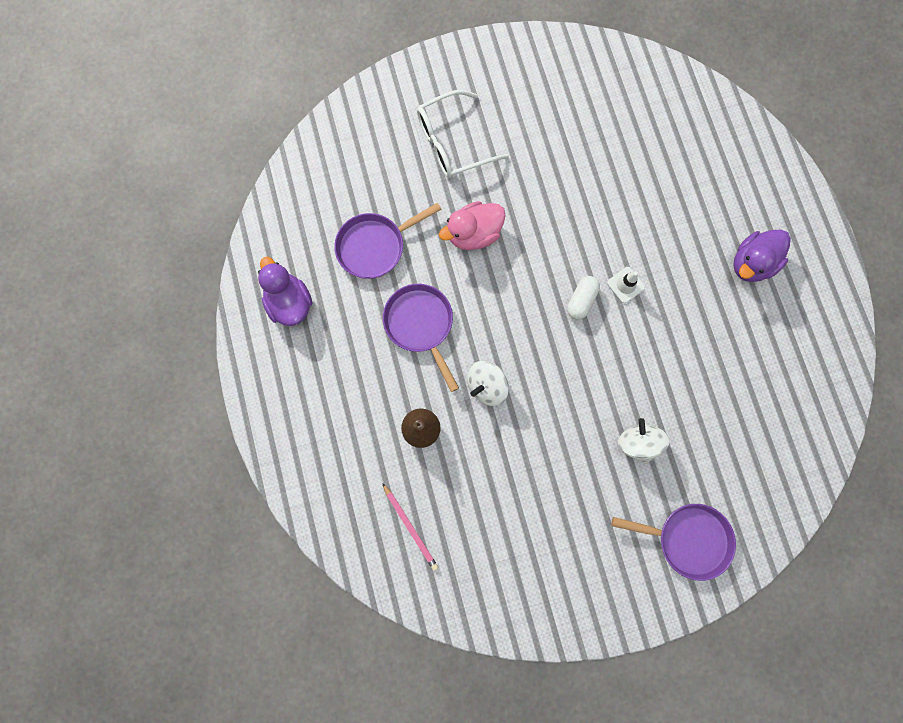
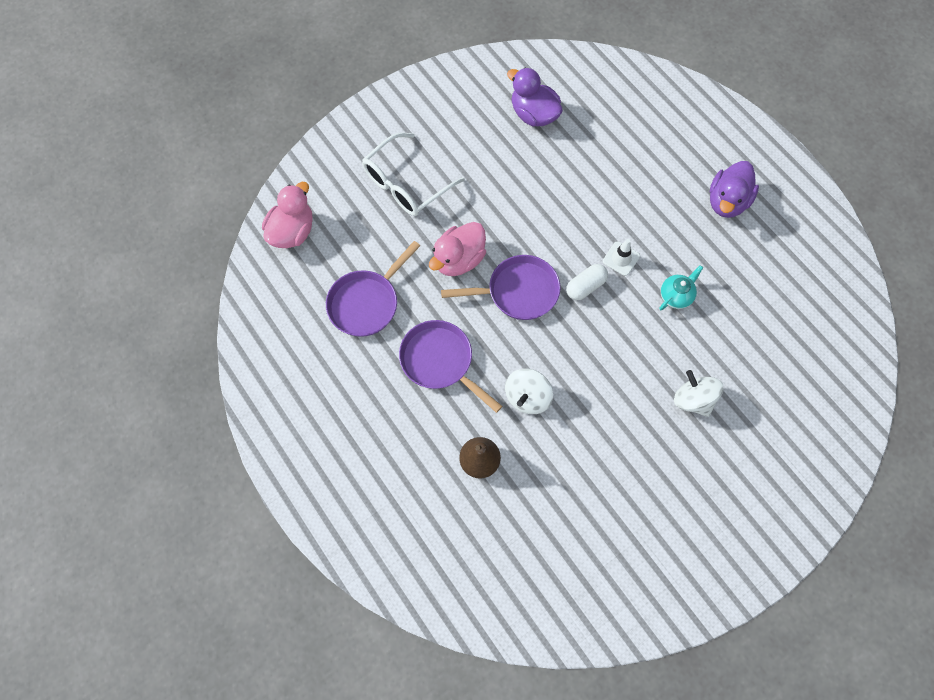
camera: 20 degrees left, 10 degrees down
(290, 303) = (300, 385): purple duck -> purple duck (533, 114)
(332, 155) = (292, 232): none -> pink duck
(410, 527) = (506, 562): pink pencil -> none
(581, 300) = (585, 286): white capsule -> white capsule turned 45 degrees clockwise
(663, 339) = (676, 296): none -> turquoise teapot
(688, 539) = (778, 473): purple pan -> purple pan (518, 292)

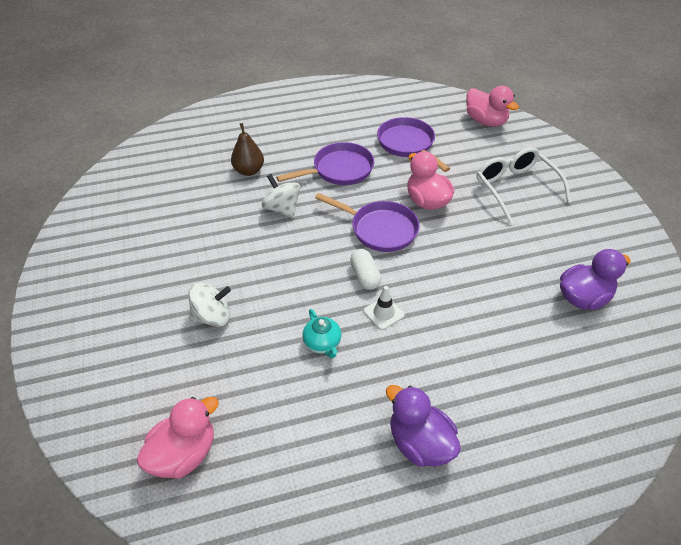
camera: 110 degrees right, 20 degrees down
(518, 292) = (380, 229): purple pan -> purple pan turned 75 degrees counterclockwise
(822, 358) = (184, 454): none -> pink duck

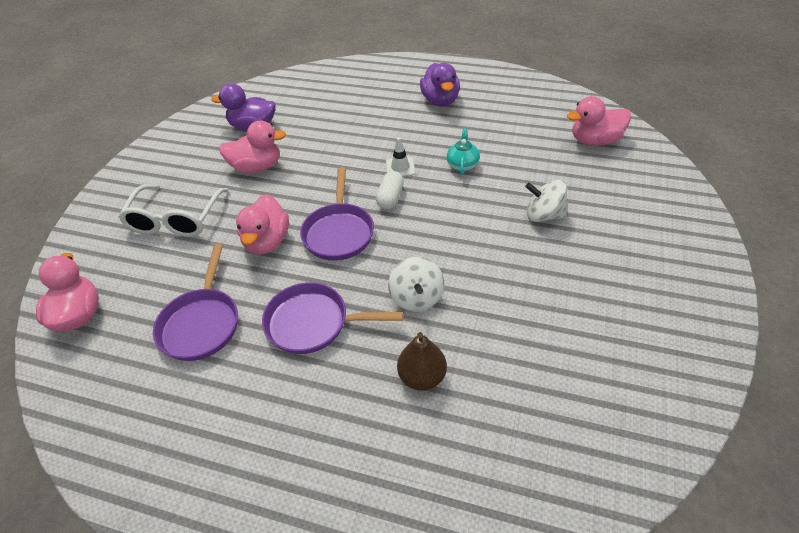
camera: 145 degrees left, 0 degrees up
(380, 229) = (339, 232): purple pan -> purple pan turned 150 degrees counterclockwise
(517, 255) = (257, 167): none -> pink duck

